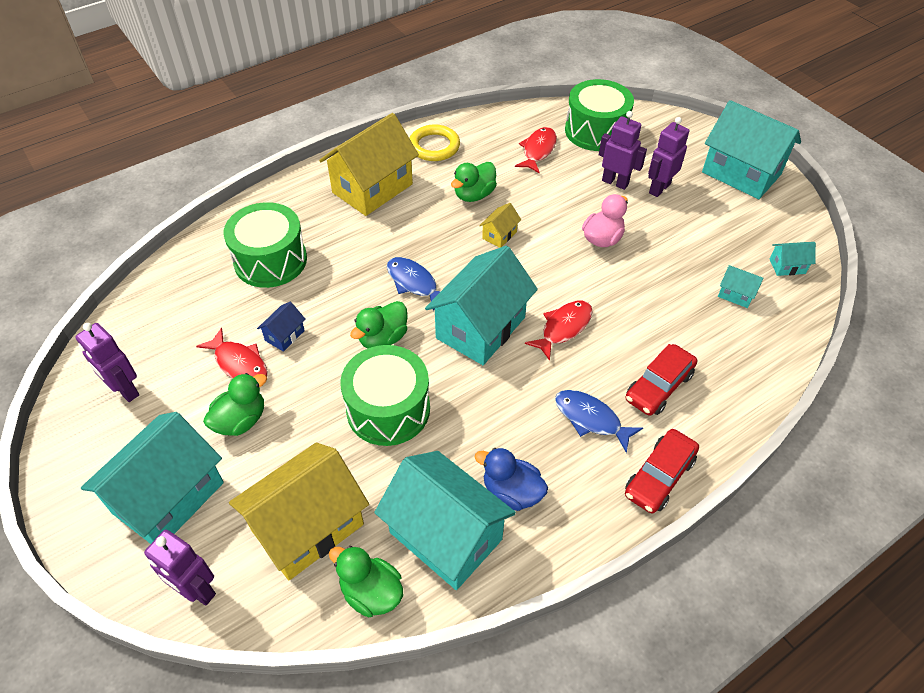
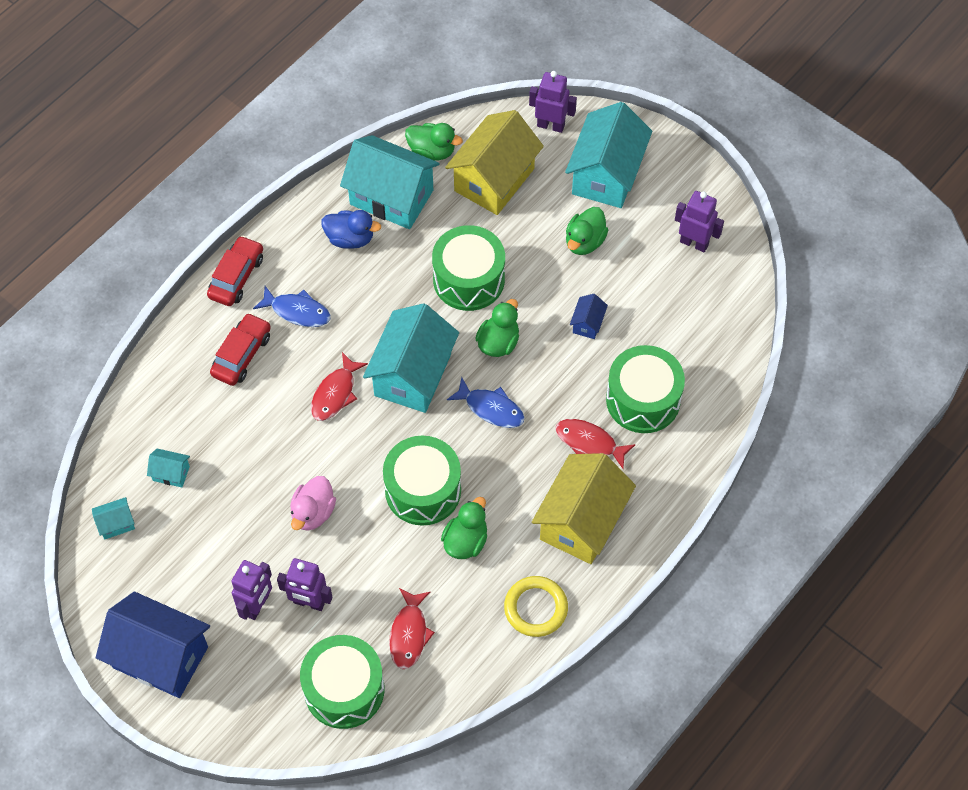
camera: 165 degrees right, 10 degrees up
(239, 364) = (613, 288): red fish -> red fish (589, 442)
(499, 235) = (423, 490): yellow house -> green drum
(741, 173) = (160, 657): turquoise house -> blue house

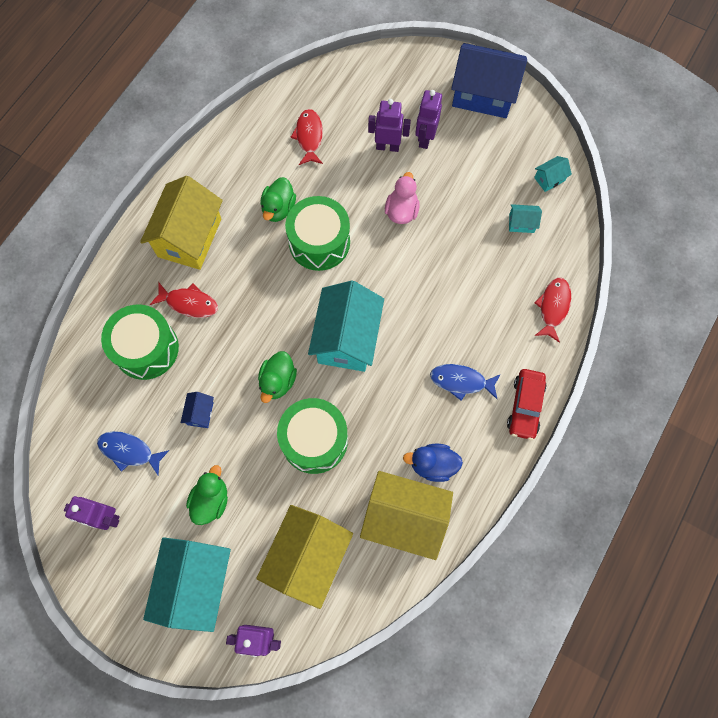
camera: 170 degrees right, 10 degrees up
(242, 355) = (497, 332): red car -> none
(335, 393) = (408, 311): red fish -> red fish (553, 307)
(344, 689) = (348, 94): green drum -> none
(391, 197) = (404, 518): turquoise house -> yellow house
(432, 151) = (375, 581): green duck -> none
(491, 408) = (275, 319): blue fish -> blue fish (129, 451)
(535, 608) = (218, 168): yellow ring -> none

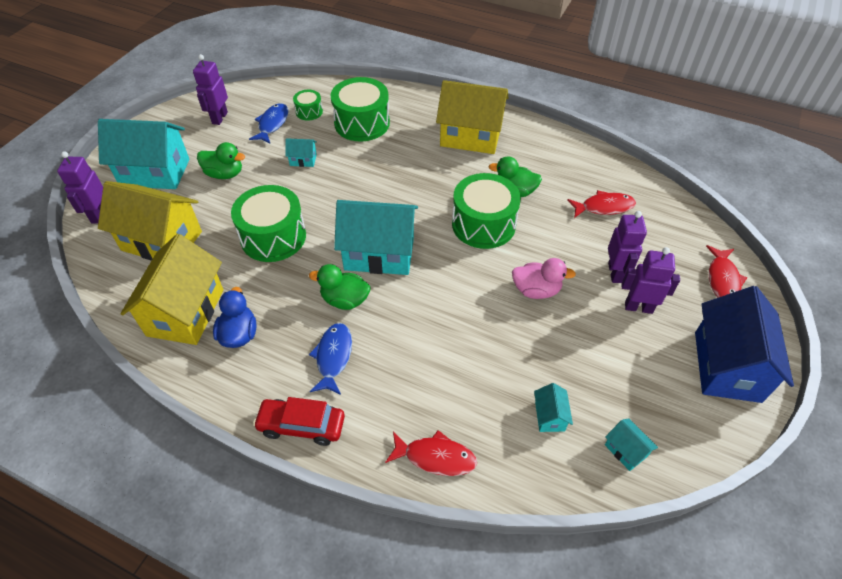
camera: 85 degrees right, 20 degrees down
(113, 408) = (309, 112): none -> green drum
(189, 303) = (406, 143): red fish -> red fish (722, 279)
(200, 413) = (303, 160): blue house -> turquoise house
(278, 381) = (333, 206): green duck -> green duck (345, 300)

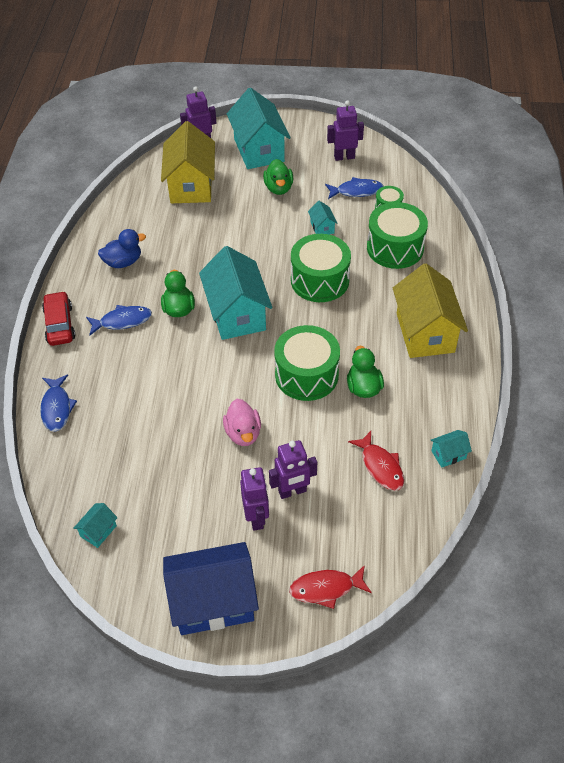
camera: 70 degrees right, 0 degrees up
(185, 312) = (131, 227): yellow house -> none
(273, 237) = (224, 243): green drum -> green drum (320, 280)
(435, 457) = (57, 408): red fish -> blue fish
(549, 416) = (114, 471): turquoise house -> turquoise house (448, 454)

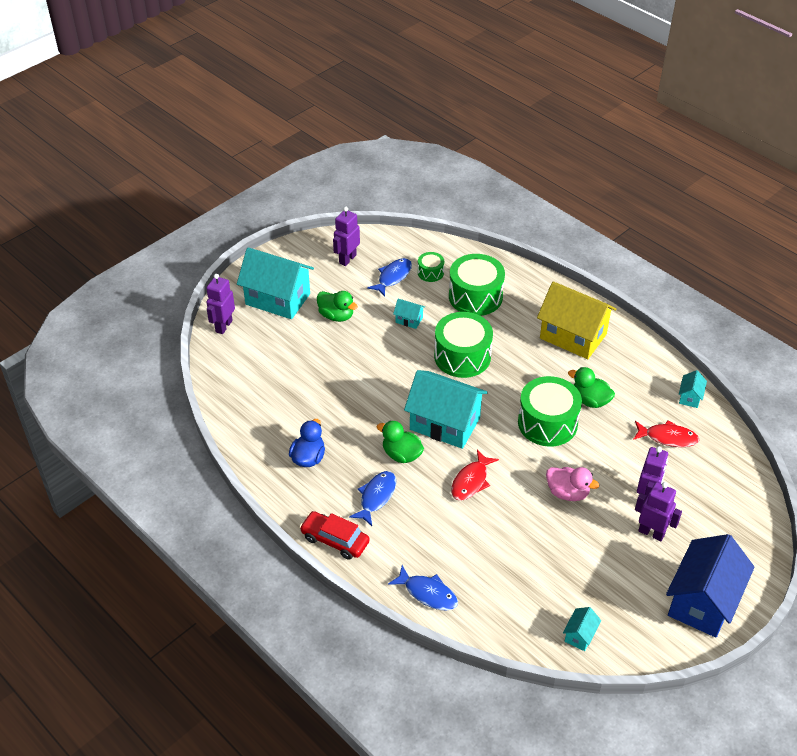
camera: 50 degrees left, 5 degrees down
(98, 531) = (580, 635): turquoise house -> turquoise house turned 45 degrees clockwise
(191, 185) = (268, 363): yellow house -> none
(326, 588) = (743, 532): red fish -> red fish (471, 481)

